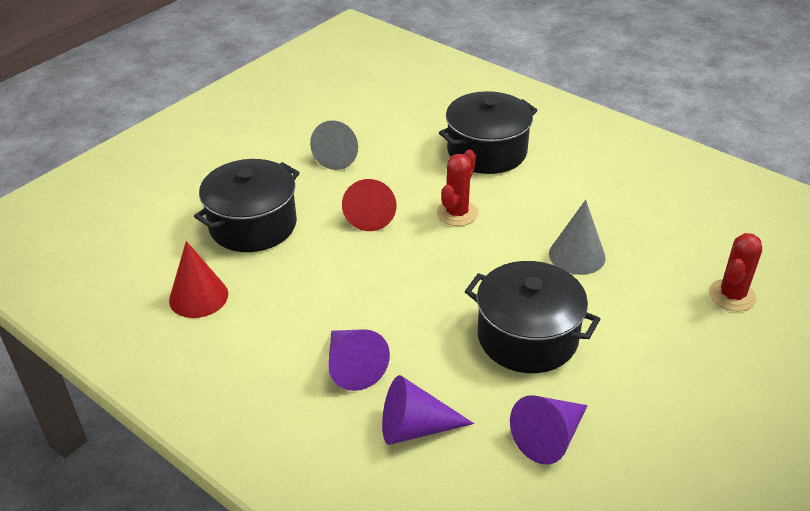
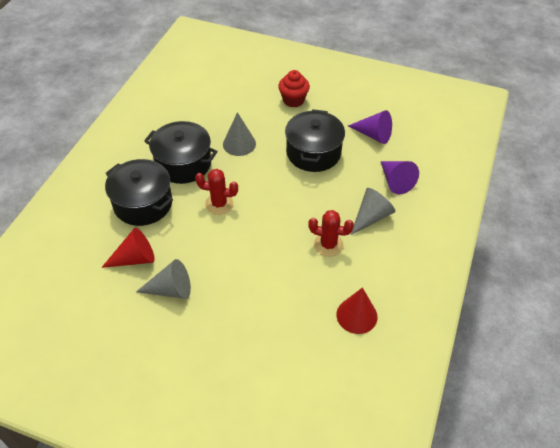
camera: 110 degrees left, 10 degrees up
(253, 225) = (273, 314): black pot -> black pot (183, 164)
(352, 366) = (371, 217): purple cone -> grey cone
(370, 214) = (236, 249): red cone -> red cone (135, 258)
(679, 347) = (293, 100): none -> red cupcake
(732, 295) = (248, 86): red cactus -> red cactus (328, 245)

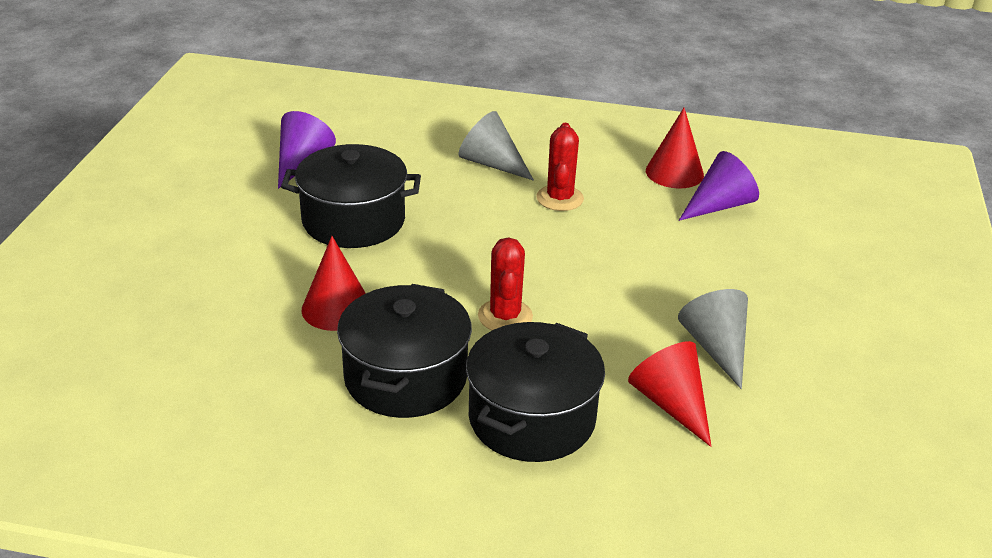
camera: 100 degrees left, 15 degrees down
(239, 144) = (336, 308): grey cone -> red cone
(293, 100) = (200, 251): red cupcake -> none
(395, 181) = (411, 144): purple cone -> purple cone (719, 205)

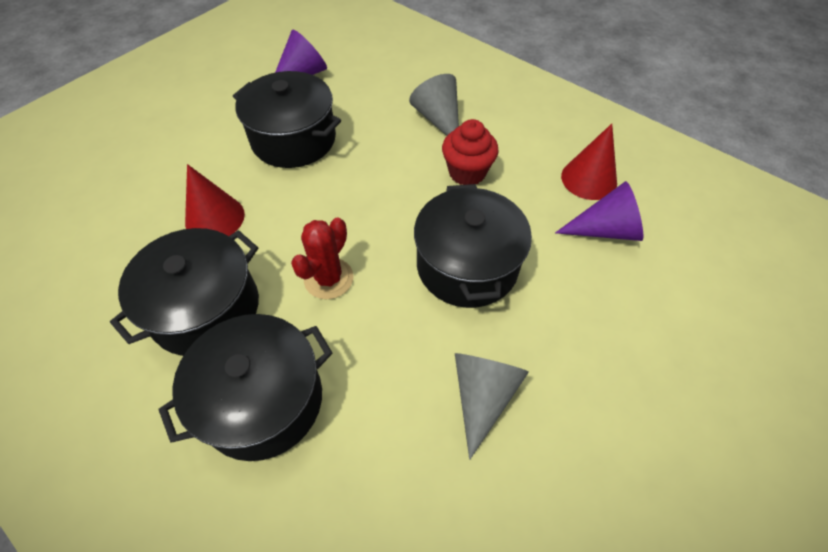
camera: 30 degrees right, 20 degrees up
(559, 198) = (467, 172): red cactus -> red cupcake
(623, 267) = (467, 265): none -> black pot
(671, 404) = (391, 445): red cone -> none

